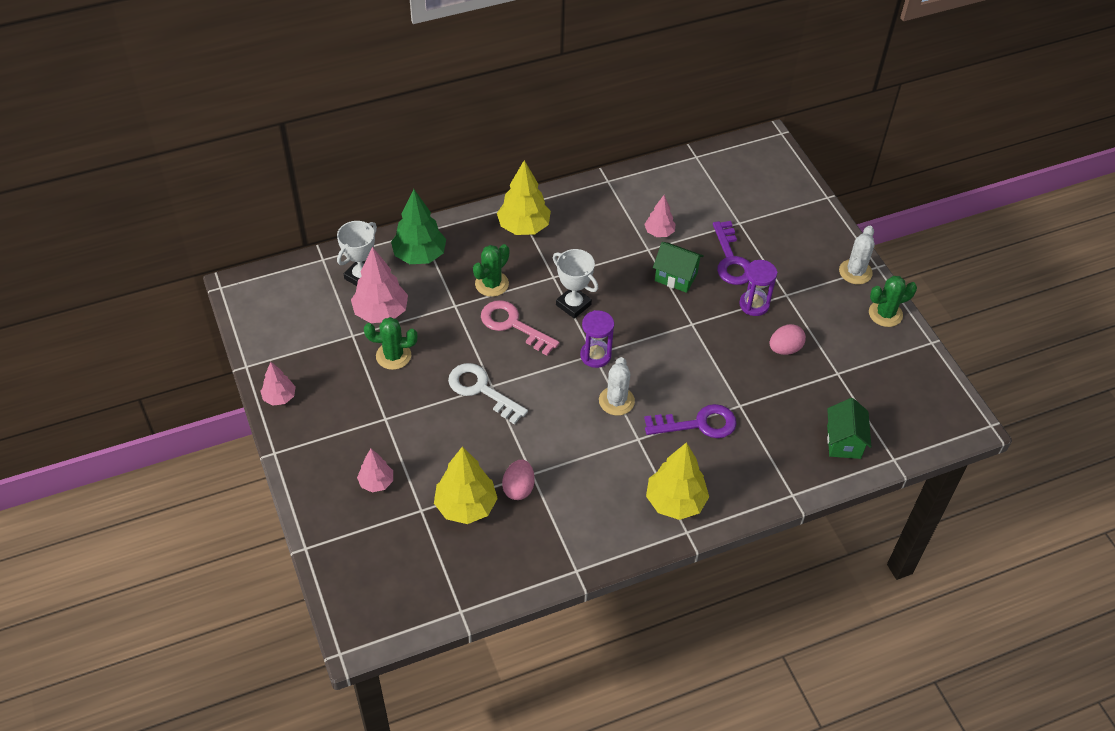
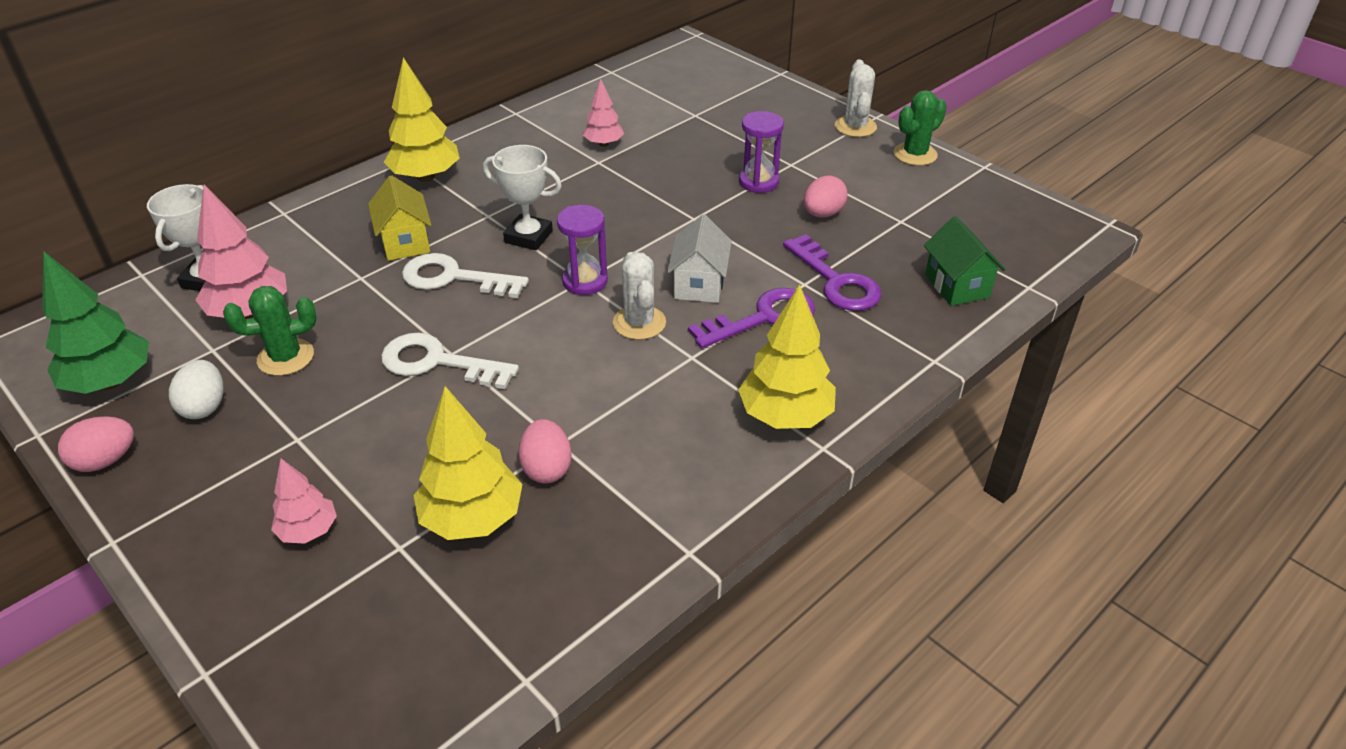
camera: 20 degrees left, 10 degrees down
(279, 397) = (105, 461): pink tree -> pink egg
(339, 377) = (204, 406): none -> white egg
(419, 255) = (289, 237): green tree -> green tree (111, 382)
(492, 284) = (405, 242): green cactus -> yellow house
(513, 325) = (454, 278): pink key -> white key
(669, 383) = (699, 284): none -> white house
(676, 277) = (647, 179): green house -> none
(731, 260) = (706, 148): purple key -> purple key (836, 281)

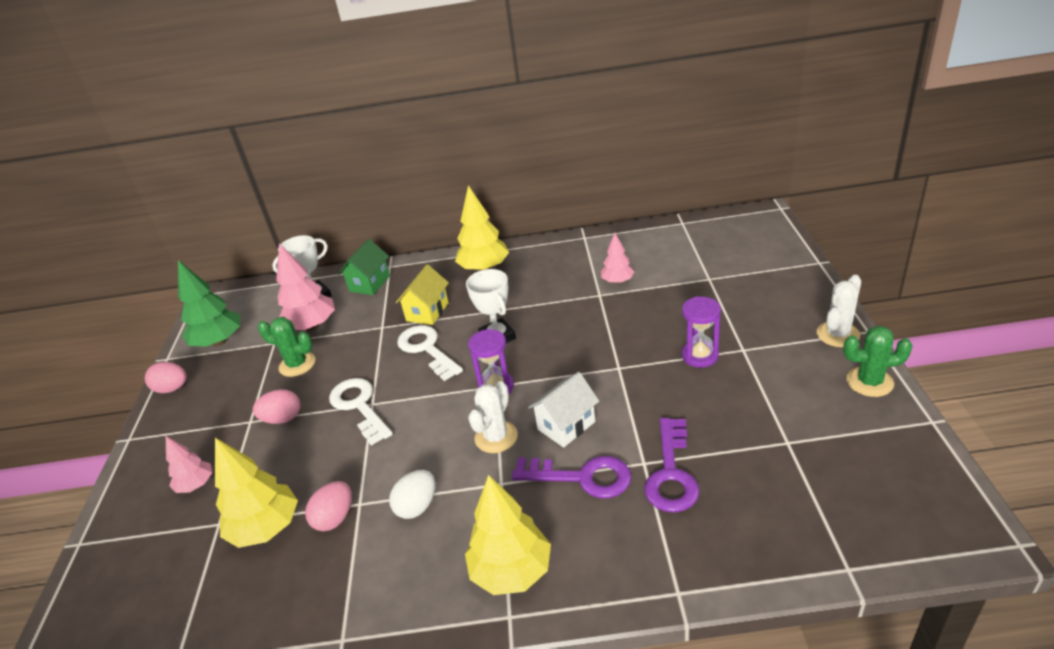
camera: 45 degrees right, 5 degrees down
(204, 406) = (236, 377): white egg -> white egg (417, 506)
(823, 214) = (723, 406): pink egg -> pink egg (283, 419)
(957, 286) = (775, 531): green house -> green house (369, 283)

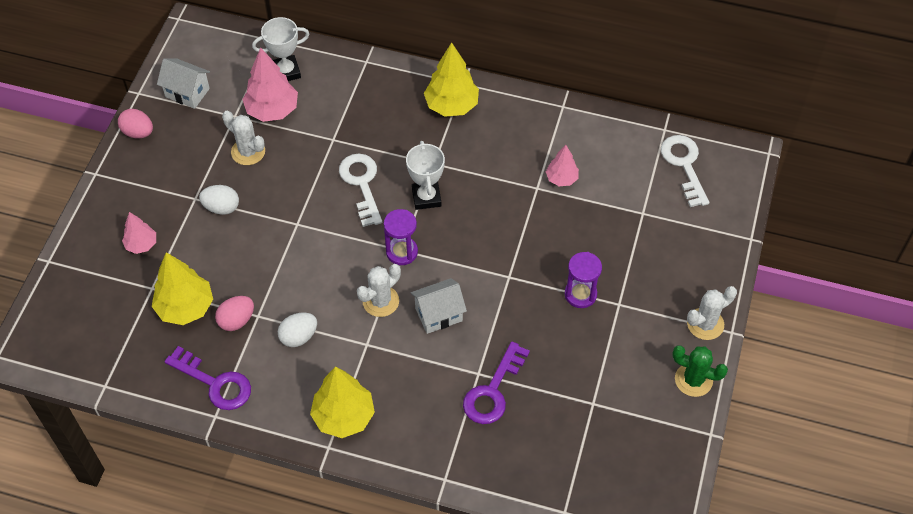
camera: 15 degrees right, 20 degrees up
(219, 342) = (187, 92): green tree -> white house
(283, 419) = (221, 207): pink egg -> white egg
(297, 364) = (248, 152): green cactus -> white cactus
(359, 406) = (286, 222): white key -> white key (684, 165)
(369, 283) = (340, 77): green house -> none
(427, 312) = (379, 139): yellow house -> none
(582, 477) = (427, 365): purple key -> purple key (215, 383)

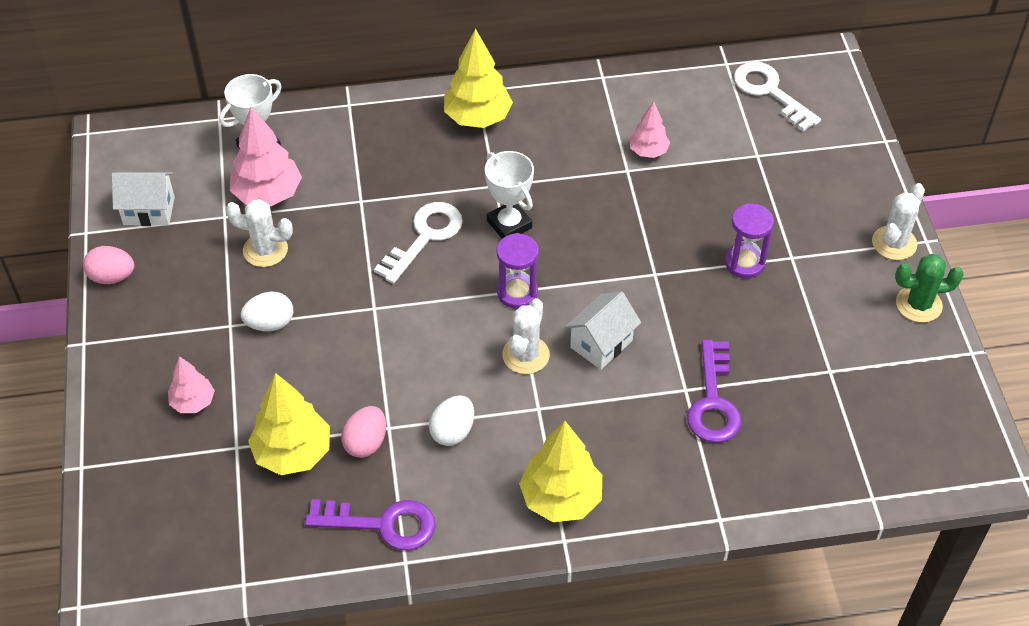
camera: 25 degrees left, 5 degrees down
(362, 184) = (425, 237): white key -> white key turned 75 degrees clockwise

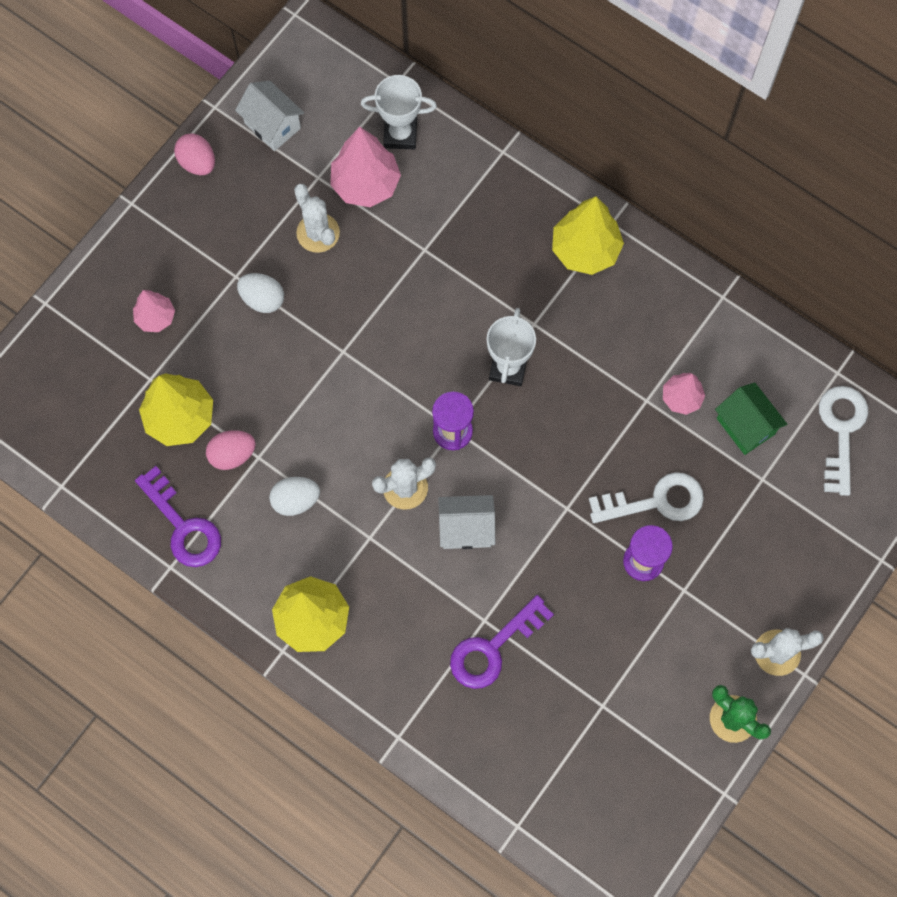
camera: 45 degrees right, 20 degrees up
(425, 237) = (437, 323): white key -> white key (656, 501)
(708, 135) = (745, 426): none -> green house

